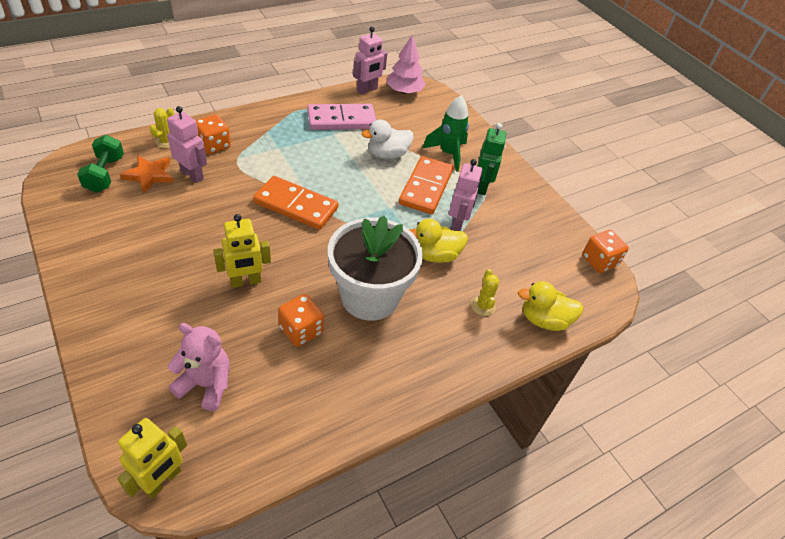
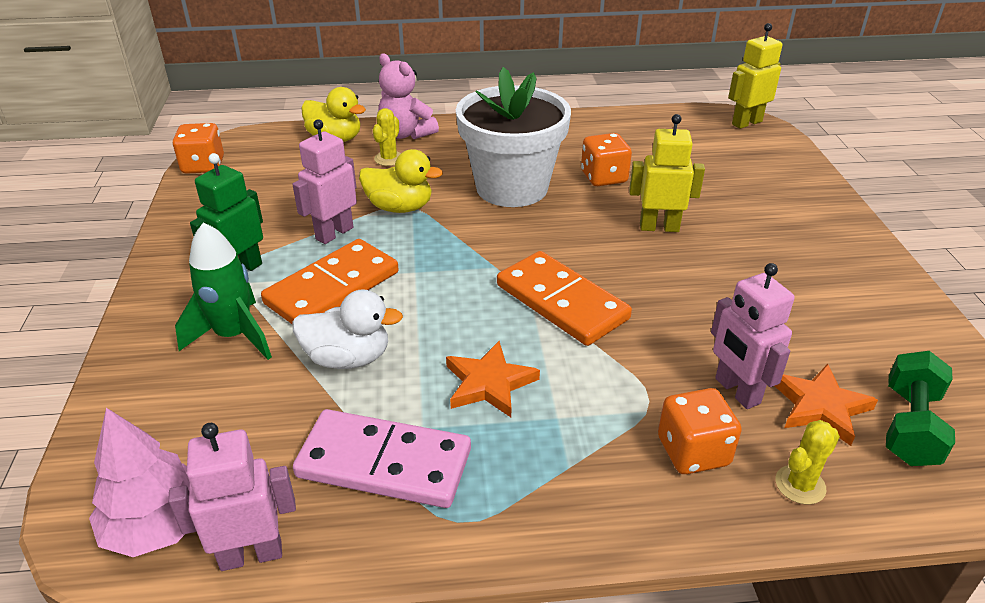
camera: 150 degrees left, 10 degrees down
(206, 384) = (710, 161): pink teddy bear -> pink teddy bear (406, 134)
(315, 156) = (489, 383): none -> orange star

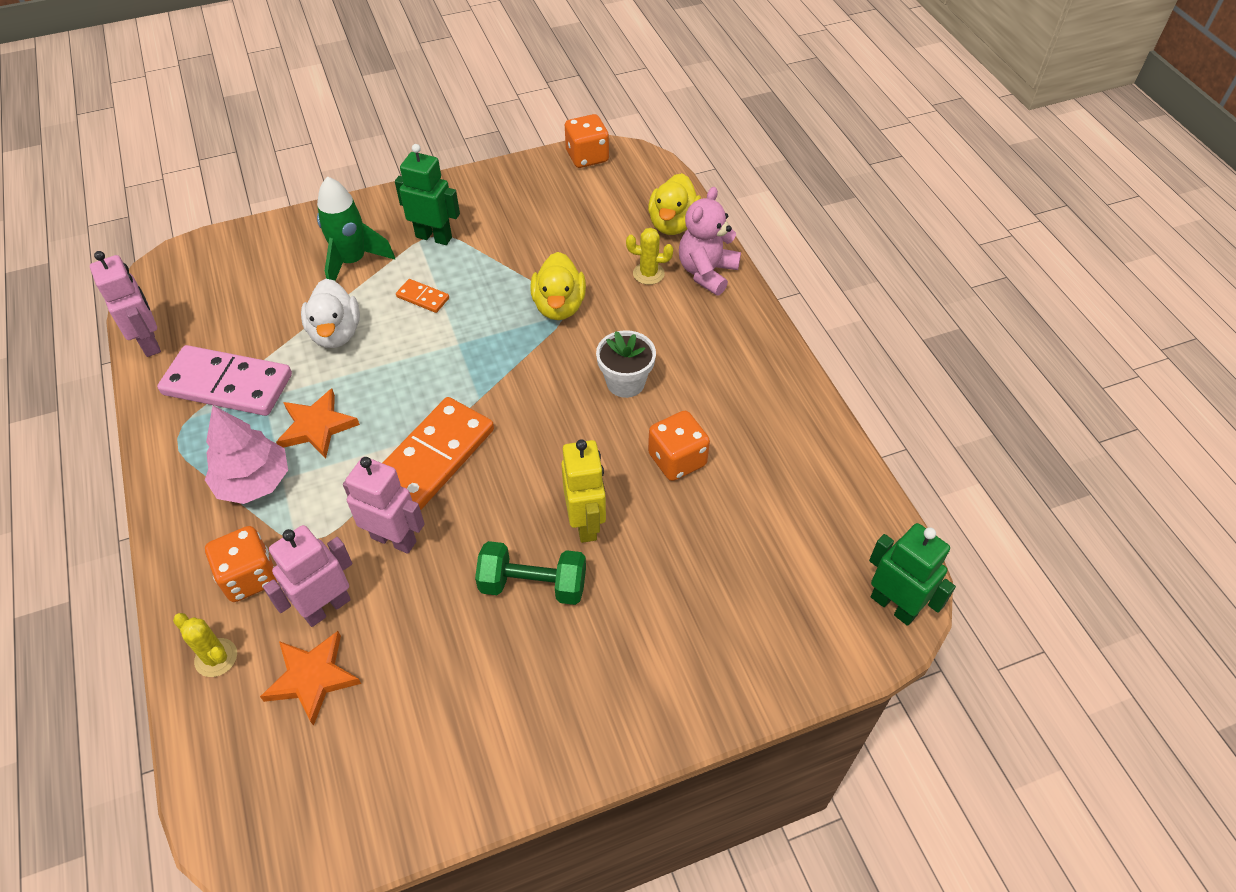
camera: 75 degrees right, 15 degrees up
(158, 525) = (172, 293): pink tree -> pink tree (254, 482)
(332, 288) = (423, 298): orange domino -> orange domino, size x0.45
(334, 233) = (503, 274): pink robot -> pink robot (394, 539)
(384, 463) = (227, 385): pink domino -> pink domino turned 75 degrees counterclockwise
(512, 188) = (625, 382): white flower pot -> white flower pot, size x0.49
(746, 123) = (894, 605): yellow robot -> green robot
(909, 426) = (292, 757): green dumbbell -> green dumbbell (533, 585)

